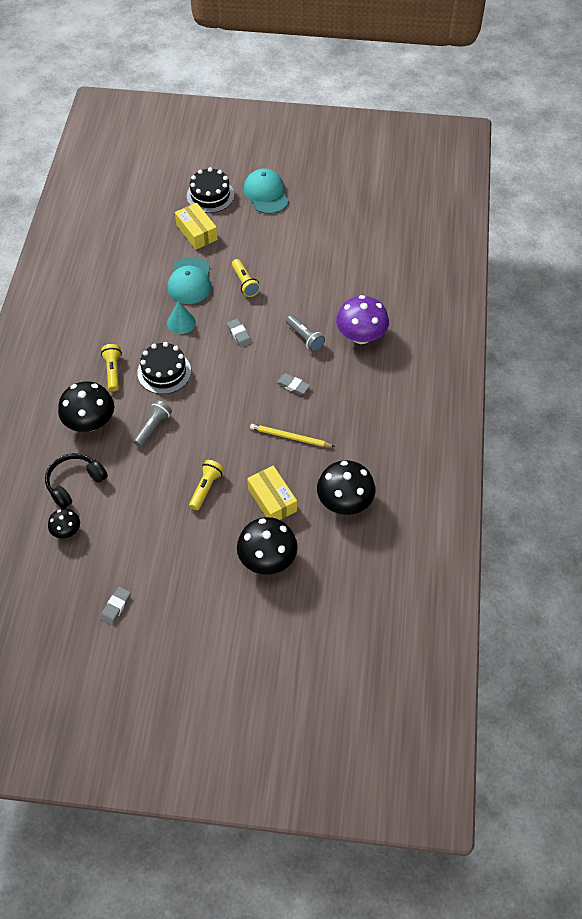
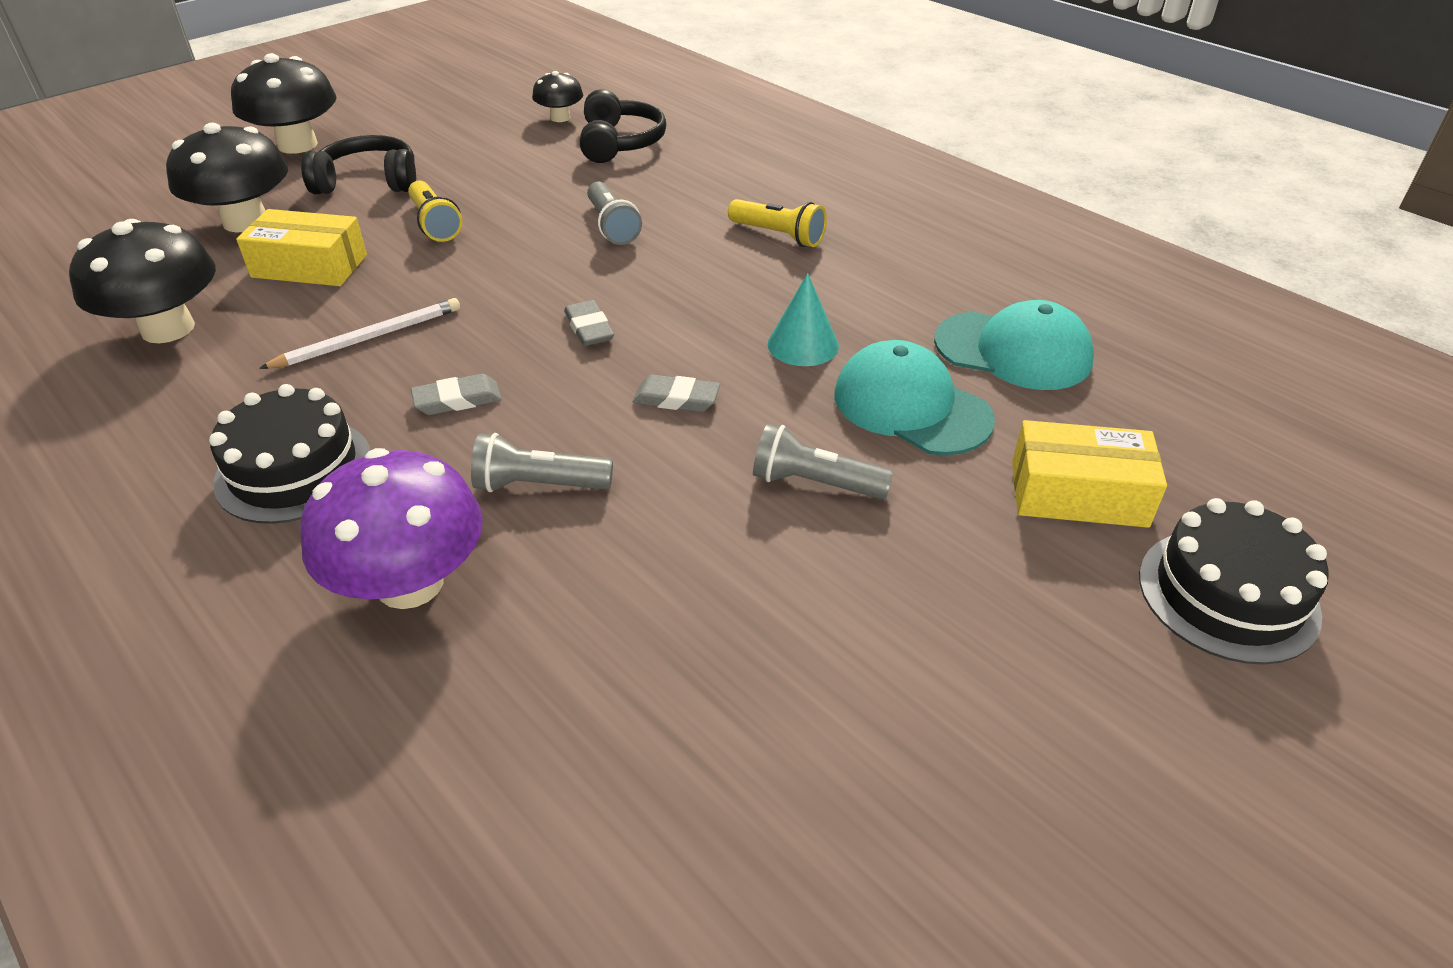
camera: 130 degrees right, 15 degrees down
(90, 422) = (705, 185): black mushroom -> black mushroom (297, 145)
(115, 607) = (407, 111): grey eraser -> grey eraser (589, 328)
(164, 372) = (708, 278): black cake -> black cake (294, 470)
(197, 547) = (368, 182): none -> black headphones
(245, 283) = (815, 483): yellow flashlight -> grey flashlight
(266, 194) = (1155, 732): turquoise cap -> turquoise cap (1013, 351)
(290, 437) = (368, 338): yellow pencil -> white pencil

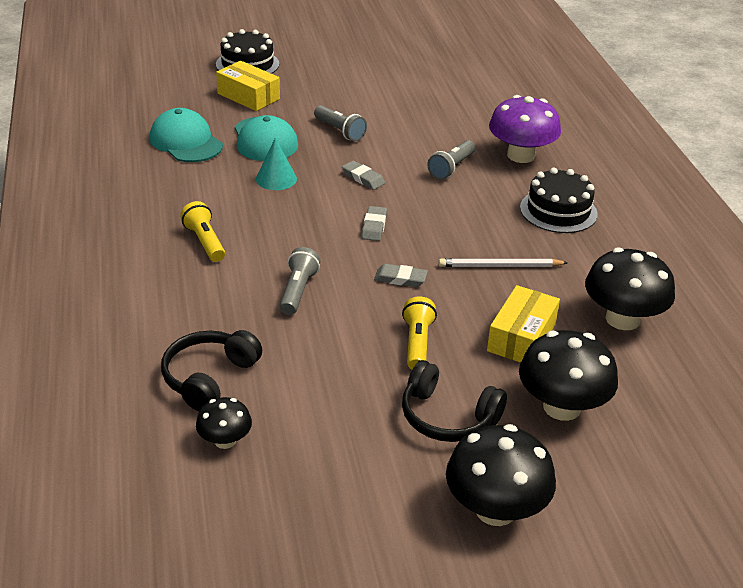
camera: 150 degrees left, 5 degrees down
(309, 266) = (521, 337): yellow box -> yellow box turned 75 degrees clockwise
(457, 400) = (467, 214): grey eraser -> grey eraser (400, 279)
(539, 485) = (451, 168): grey flashlight -> grey flashlight turned 90 degrees clockwise

